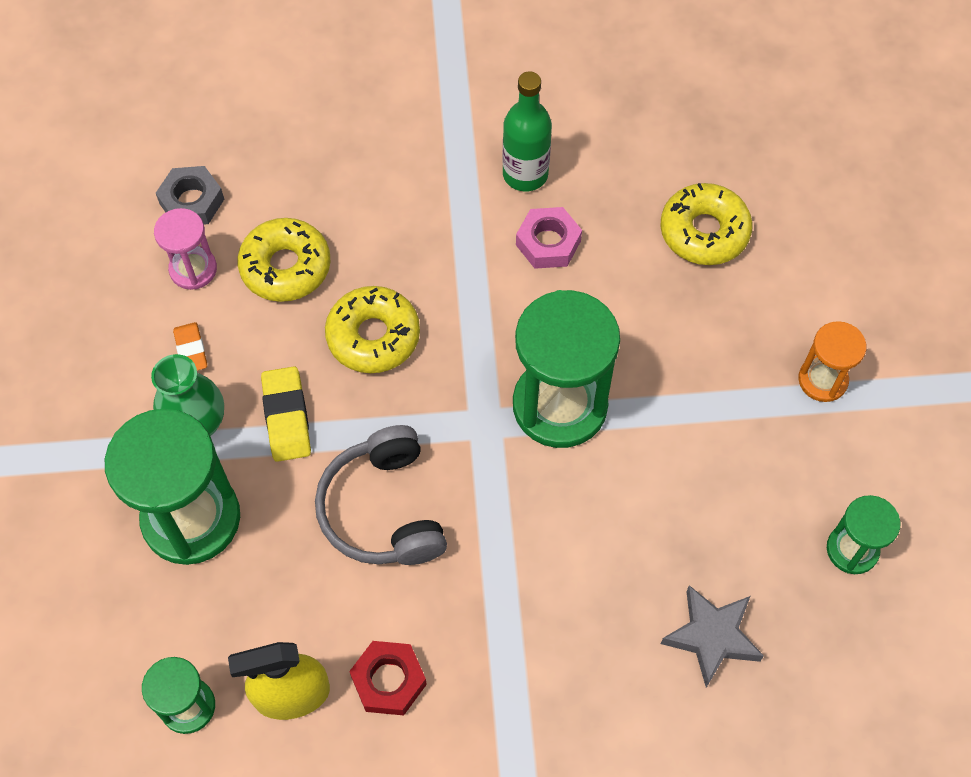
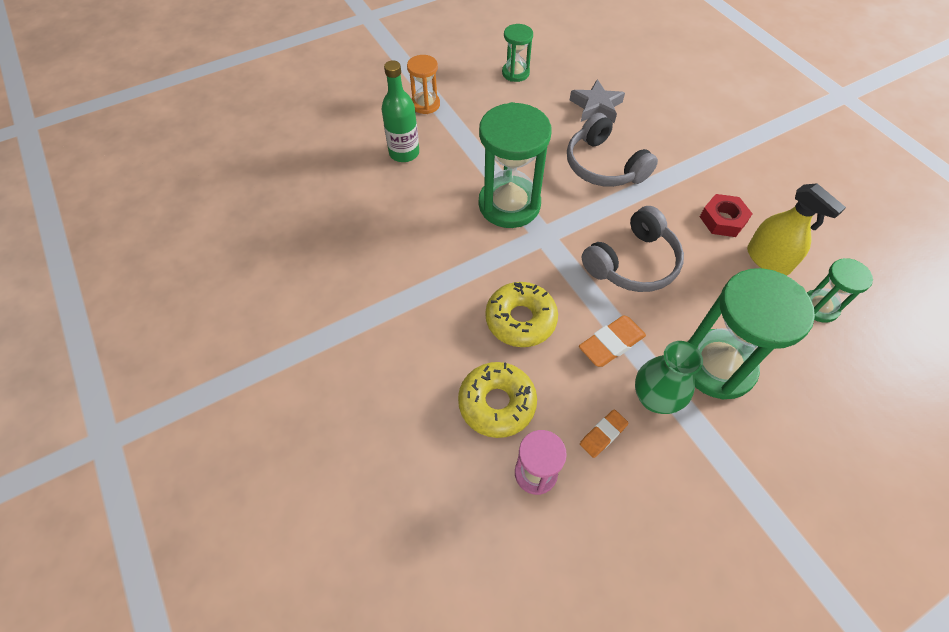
camera: 115 degrees left, 5 degrees down
(192, 201) = (473, 512): grey nut -> none
(287, 417) = (611, 343): yellow eraser -> orange eraser
(525, 174) = (342, 283): green bottle -> green bottle (404, 153)
(548, 243) = (395, 250): pink nut -> none
(574, 572) = (603, 165): none -> grey headphones
(704, 232) = (349, 177): yellow donut -> none

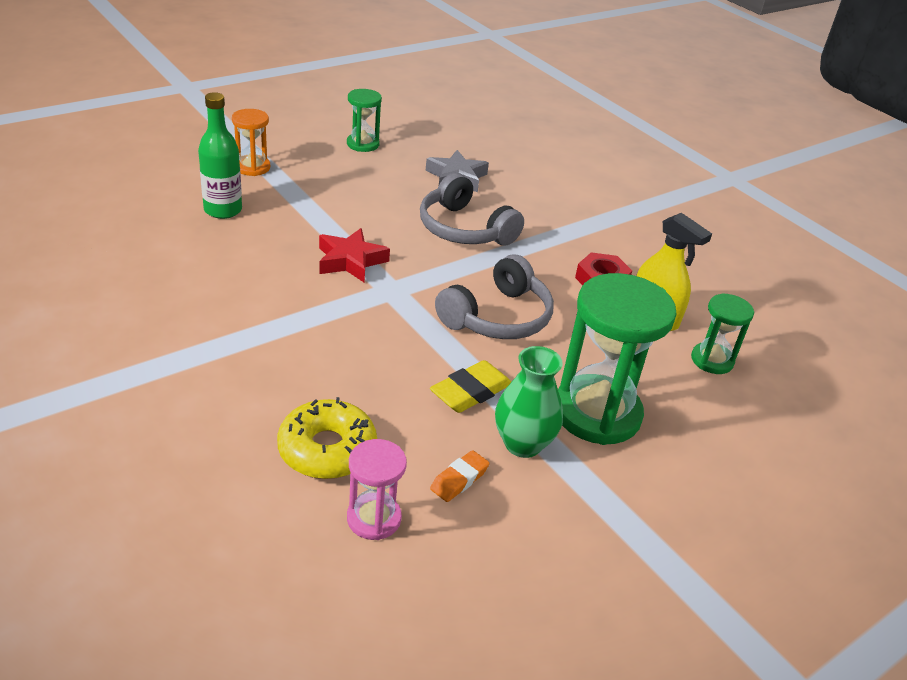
camera: 10 degrees left, 20 degrees down
(509, 204) = (350, 261): green hourglass -> red star
(520, 320) = (360, 368): yellow donut -> none
(611, 343) = (470, 392): orange eraser -> yellow eraser

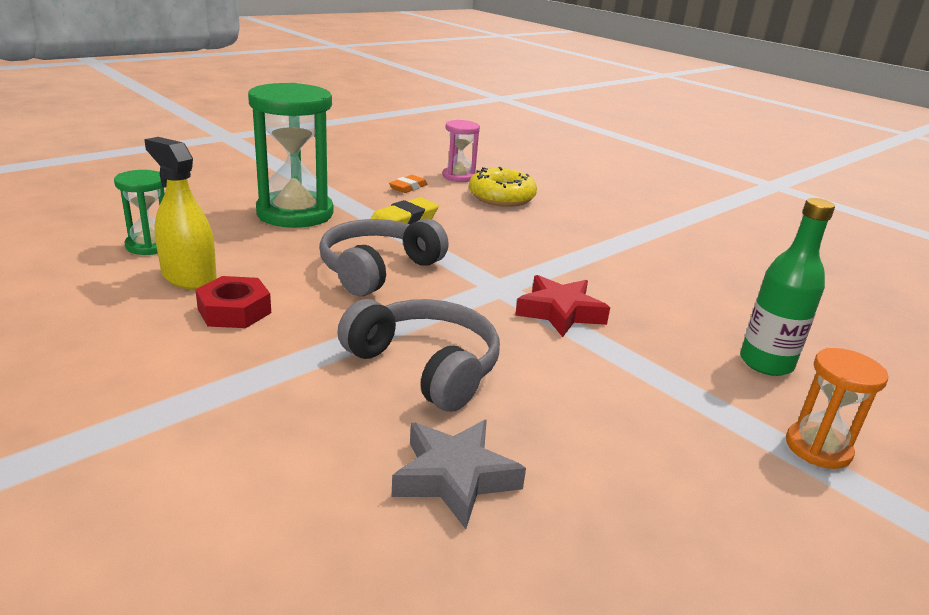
camera: 175 degrees right, 10 degrees down
(363, 144) = (689, 555): green hourglass -> none
(523, 444) = (361, 200): green vase -> none

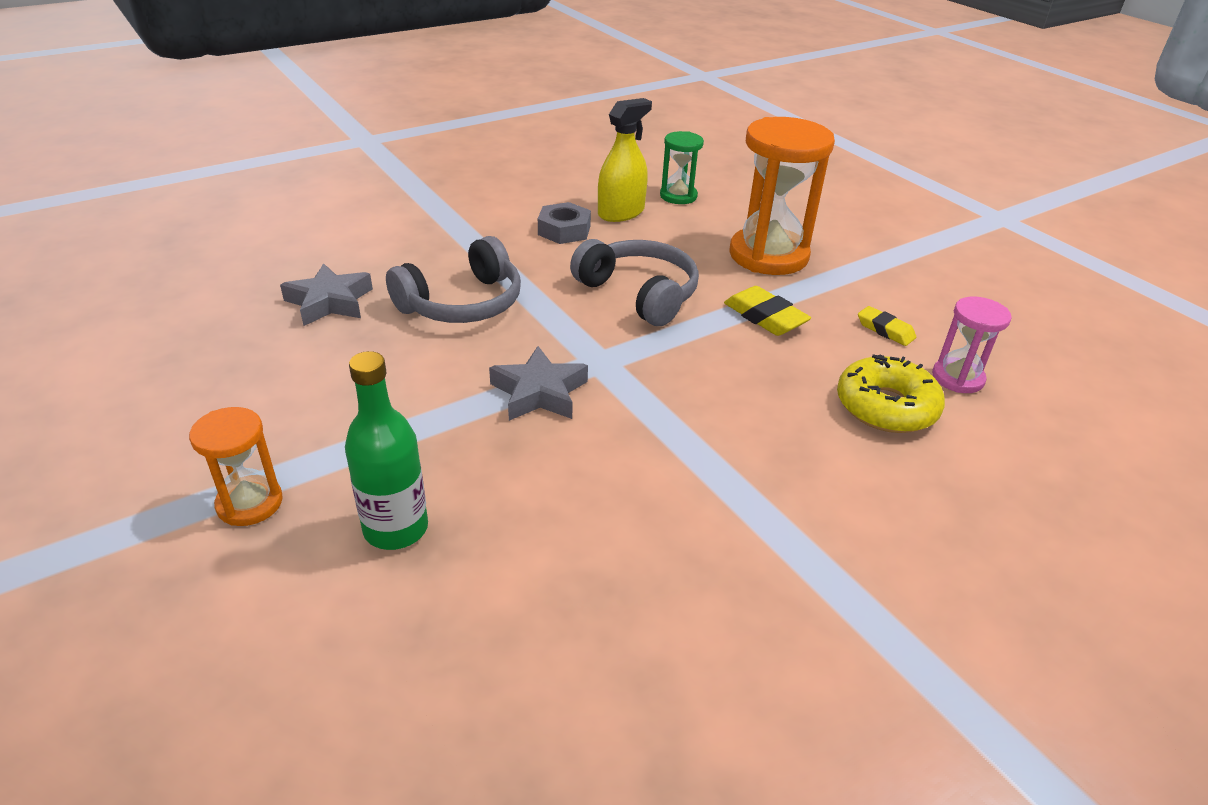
camera: 100 degrees right, 10 degrees up
(234, 311) = (564, 230): red nut -> grey nut
(295, 213) = (768, 255): green hourglass -> orange hourglass
(408, 187) = (885, 330): orange eraser -> yellow eraser
(560, 312) = (539, 392): red star -> grey star

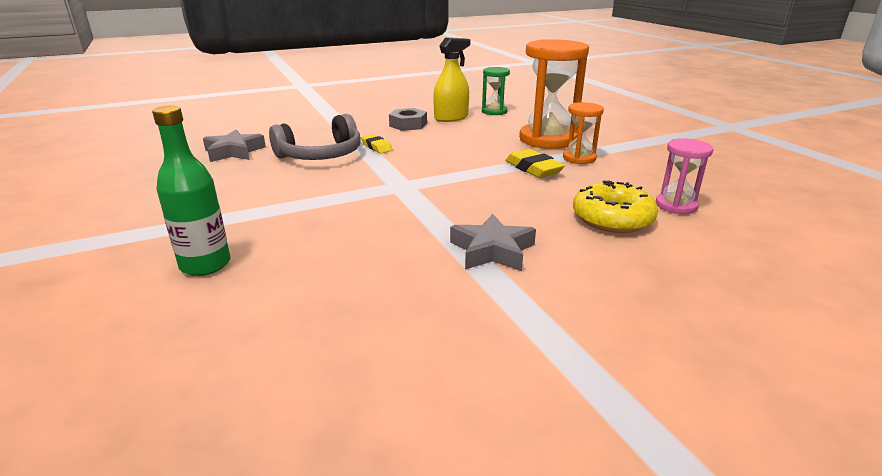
camera: 10 degrees right, 10 degrees down
(250, 503) = (114, 245): orange hourglass -> orange hourglass (579, 158)
(539, 392) = (350, 199): grey star -> grey star (492, 250)
(639, 294) = (446, 154): grey headphones -> none
(885, 330) = (624, 178): yellow eraser -> yellow eraser (376, 147)

